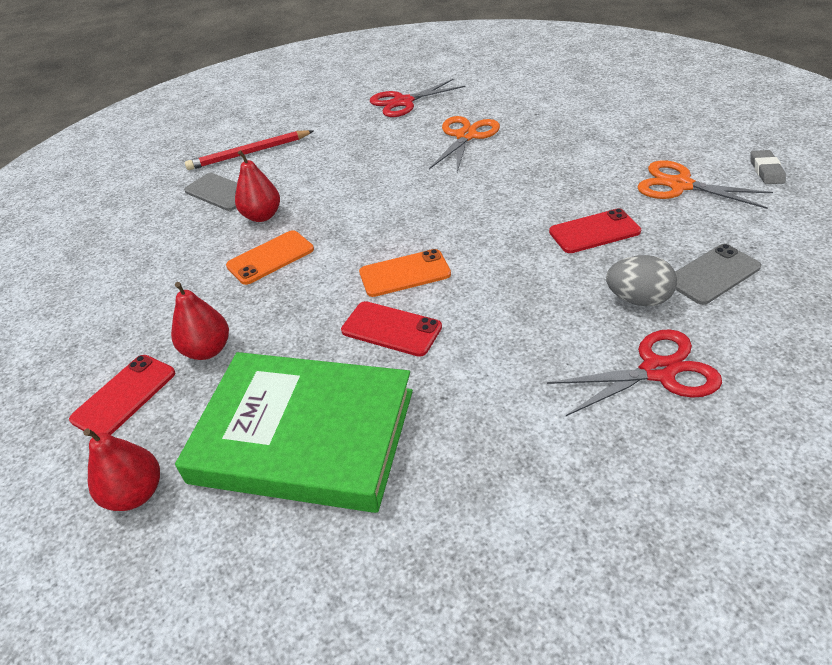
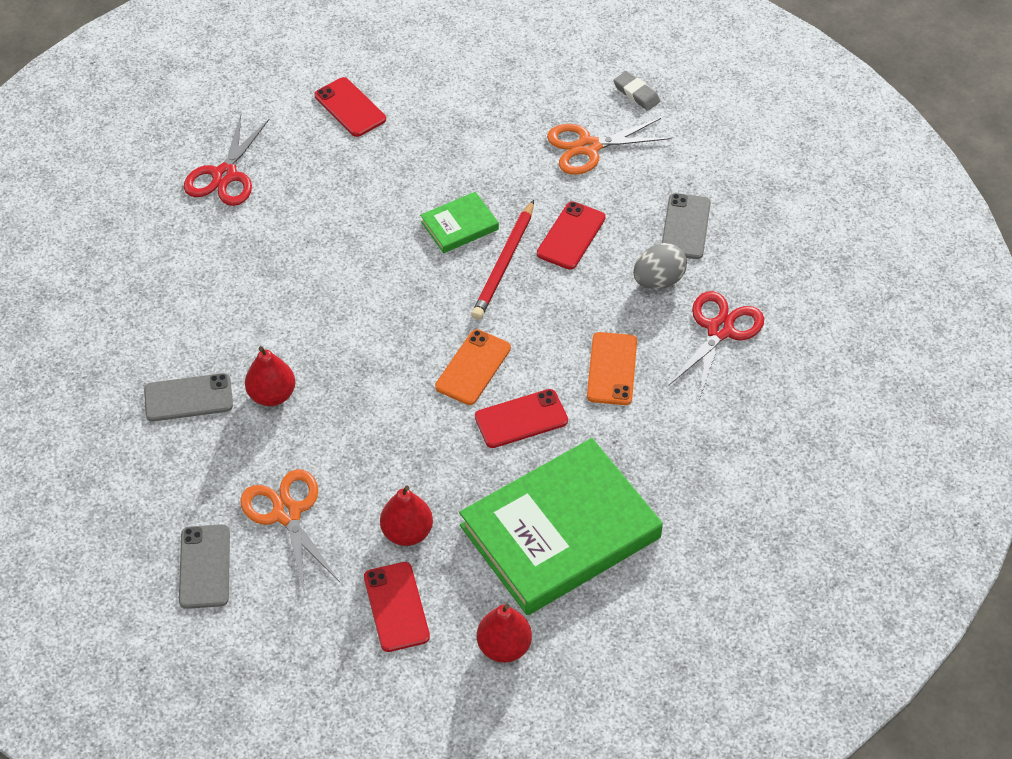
camera: 50 degrees left, 10 degrees up
(82, 284) = (204, 566): none -> grey phone
(249, 153) = (146, 336): red pencil -> red pencil (504, 263)
(270, 258) = (342, 427): orange phone -> orange phone (612, 369)
(466, 136) = (348, 188): orange scissors -> orange scissors (287, 513)
(513, 186) = (459, 225): none -> green book
(524, 100) = (350, 107): none -> red phone

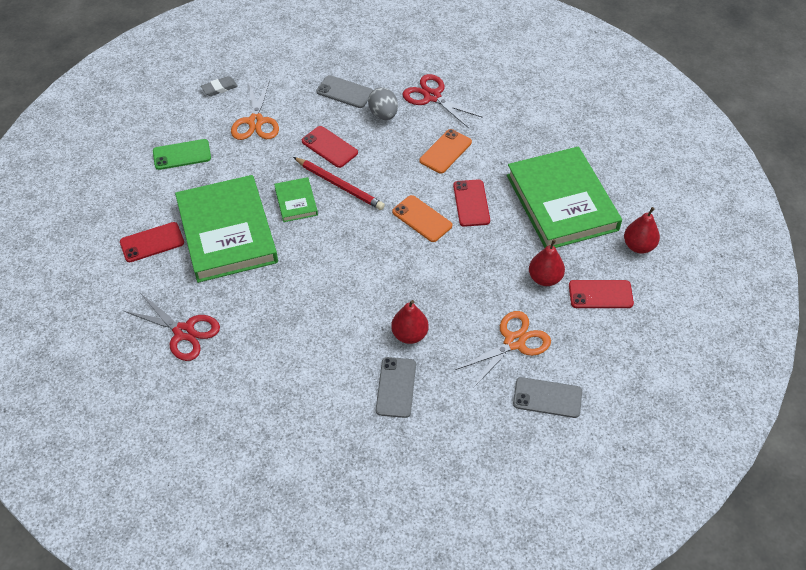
camera: 75 degrees left, 0 degrees up
(287, 513) = (514, 342): orange scissors -> orange scissors turned 150 degrees clockwise
(386, 171) = (227, 232): none -> green book
(501, 92) = (182, 155): none -> green phone
(612, 369) = (445, 151): orange phone -> orange phone turned 75 degrees counterclockwise

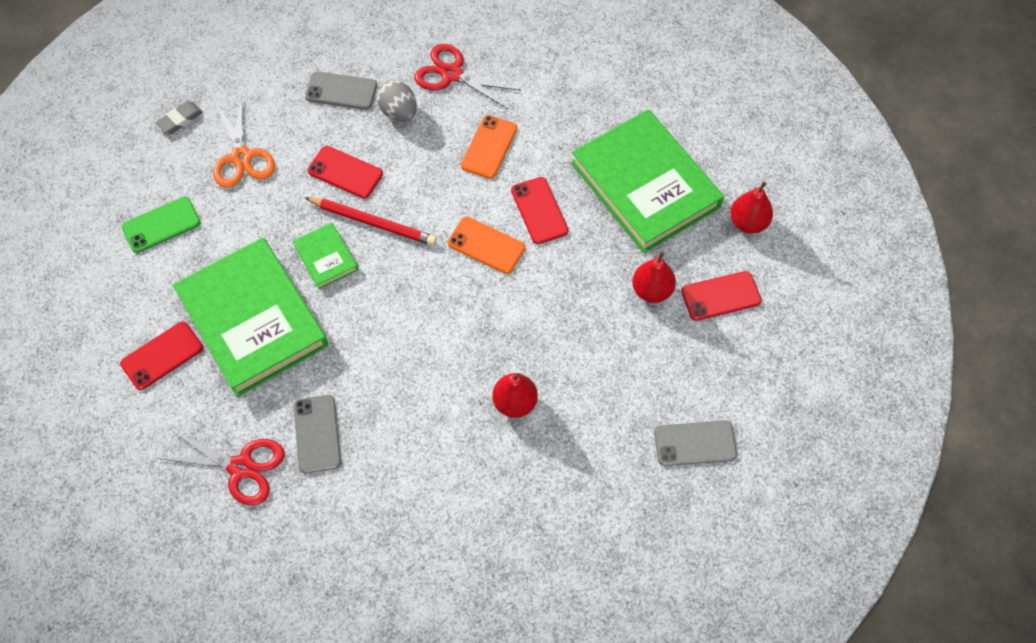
camera: 15 degrees left, 10 degrees up
(396, 387) = (518, 475): grey phone -> grey phone (317, 434)
(514, 342) = (638, 382): orange scissors -> none

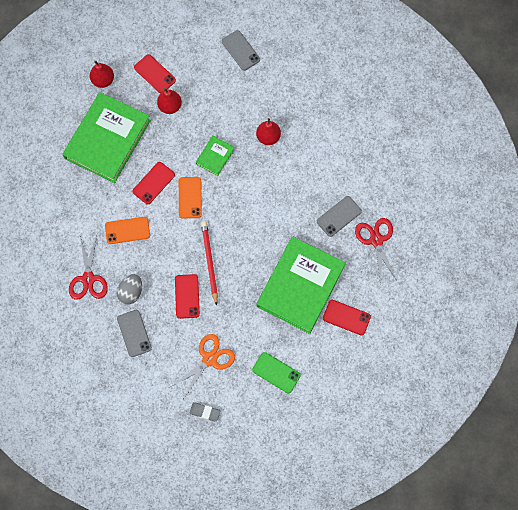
camera: 120 degrees left, 10 degrees up
(326, 258) = (244, 273): green book -> green book (215, 156)

